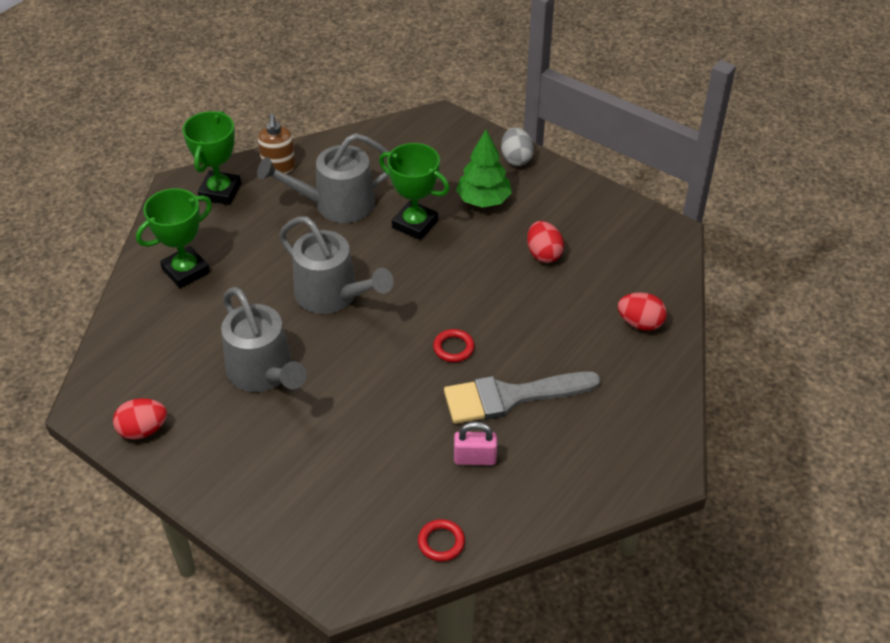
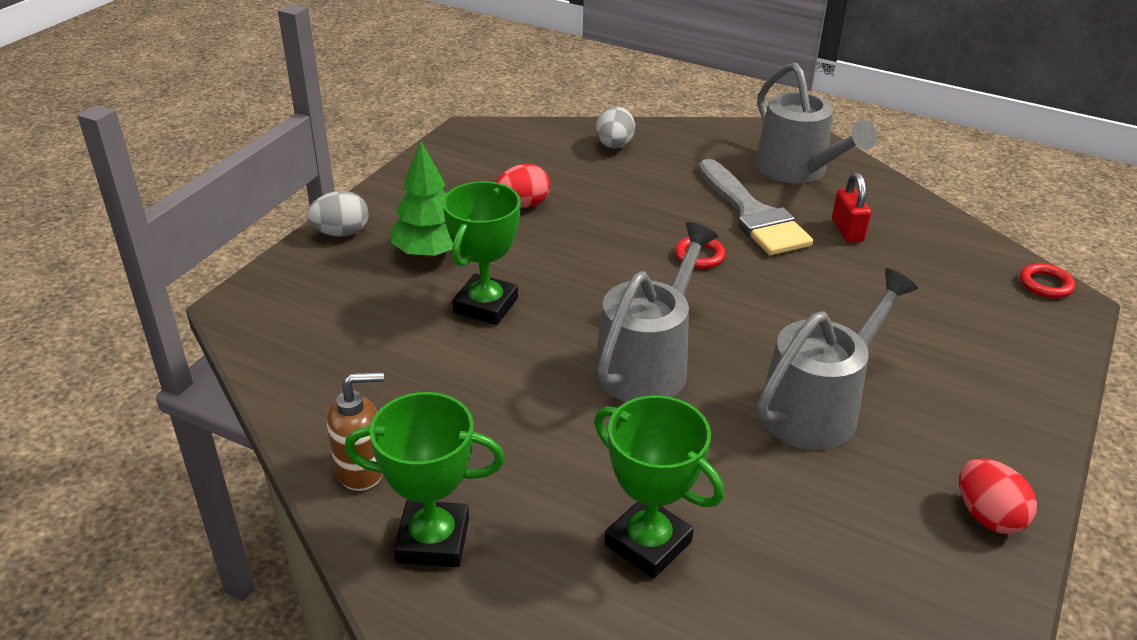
camera: 100 degrees left, 10 degrees down
(335, 204) = (453, 387): grey watering can -> grey watering can (797, 171)
(441, 542) = (962, 243): red ring -> red ring (1045, 284)
(475, 458) = (847, 231): pink padlock -> red padlock
(640, 323) = (614, 146): red egg -> grey egg

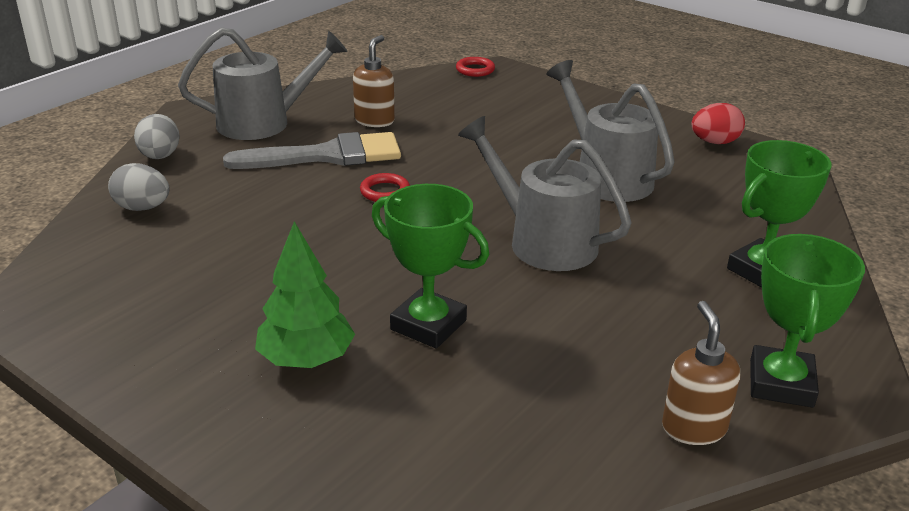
camera: 80 degrees left, 5 degrees down
(341, 233) = (220, 438): grey egg -> grey egg (160, 157)
(523, 205) = (234, 281): red egg -> none
(847, 231) = (375, 121): red padlock -> brown soap dispenser

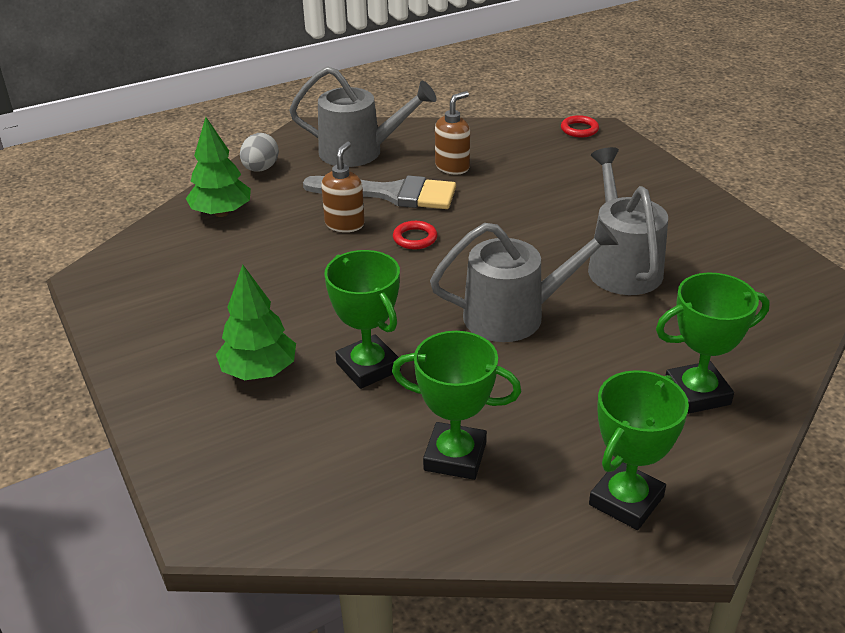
camera: 25 degrees right, 5 degrees up
(142, 208) = (221, 213): grey egg -> green tree
(542, 241) = (515, 315): grey watering can -> grey watering can turned 105 degrees clockwise
(587, 389) = (455, 456): none -> green trophy
(693, 428) = (517, 515): brown soap dispenser -> brown soap dispenser (345, 224)
(714, 142) = (758, 251): red egg -> none

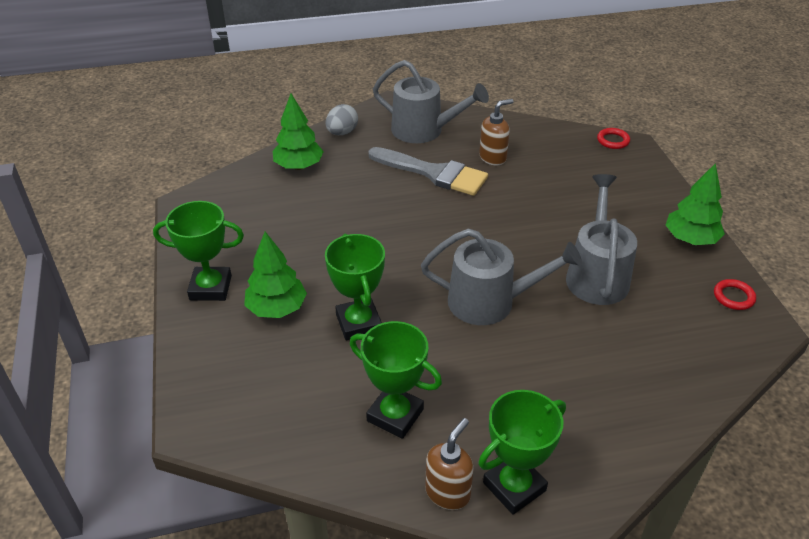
camera: 15 degrees right, 5 degrees up
(345, 224) = (388, 194): brown soap dispenser -> brown soap dispenser (448, 492)
(415, 238) = (438, 217): red ring -> red ring (733, 297)
(697, 393) = (612, 405): green trophy -> green trophy (210, 288)
(705, 212) = (690, 239): none -> green tree

